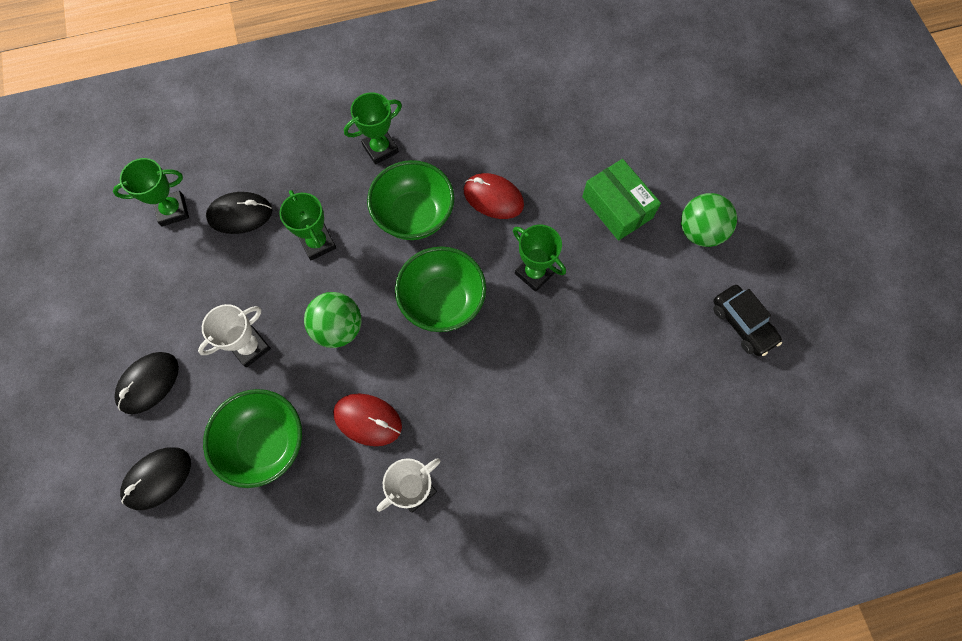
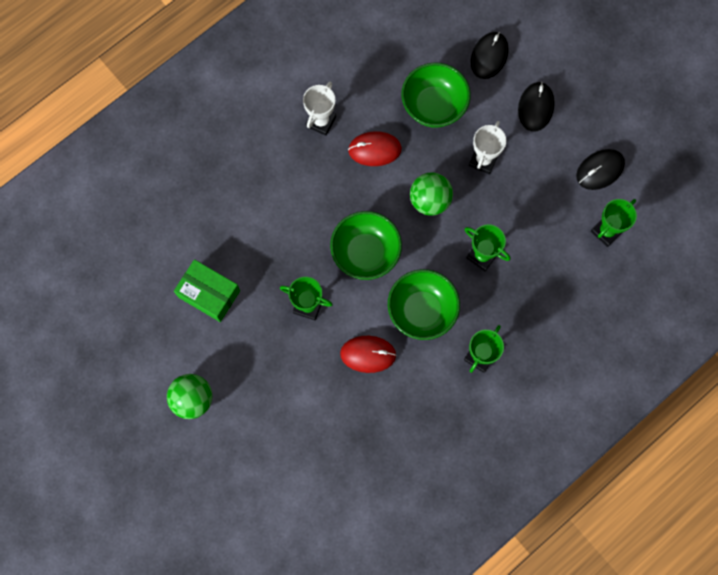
camera: 155 degrees right, 5 degrees up
(240, 214) = (554, 251): black mouse -> black mouse (600, 170)
(617, 207) = (266, 391): green box -> green box (209, 294)
(742, 324) = (137, 335): black car -> none

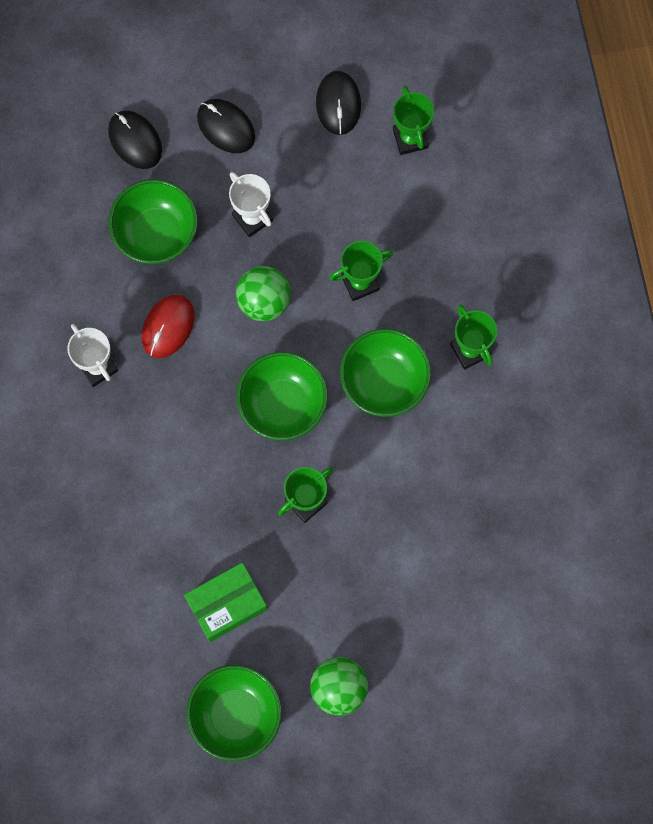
camera: 60 degrees left, 0 degrees up
(138, 341) = (236, 715): none -> green bowl
(368, 354) = (399, 467): red mouse -> none

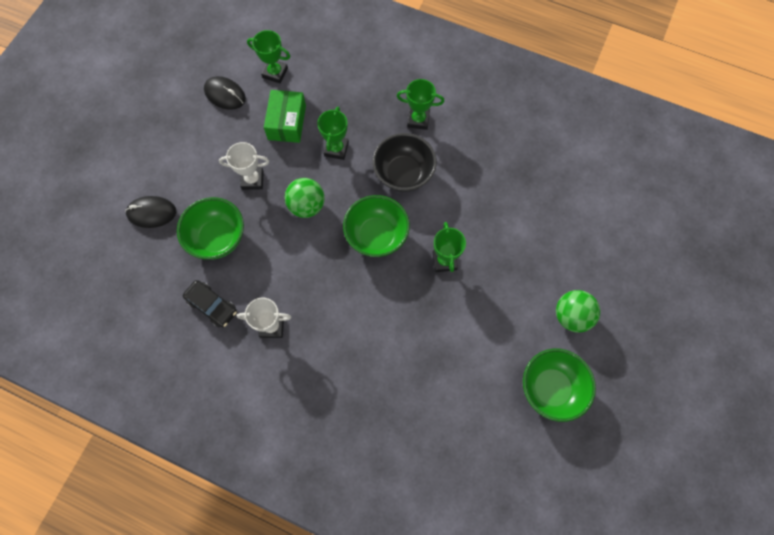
camera: 55 degrees left, 5 degrees down
(77, 287) = (212, 306): none -> black car
(168, 327) = (279, 269): red mouse -> none
(226, 127) = (187, 159): black mouse -> none
(227, 604) = (477, 347): green box -> green box (287, 122)
(384, 382) = (403, 174): green bowl -> black bowl

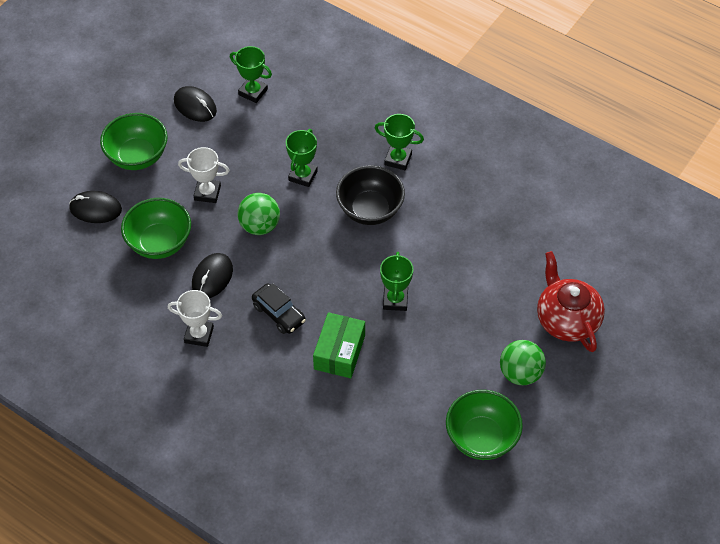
camera: 10 degrees right, 15 degrees down
(212, 306) = (141, 306): black car -> black car (279, 313)
(273, 265) = (212, 277): none -> black mouse
(287, 122) = (255, 142): green box -> green box (339, 352)
(376, 236) = (328, 265): green bowl -> green bowl (137, 156)
(600, 255) = (566, 320): none -> red teapot

